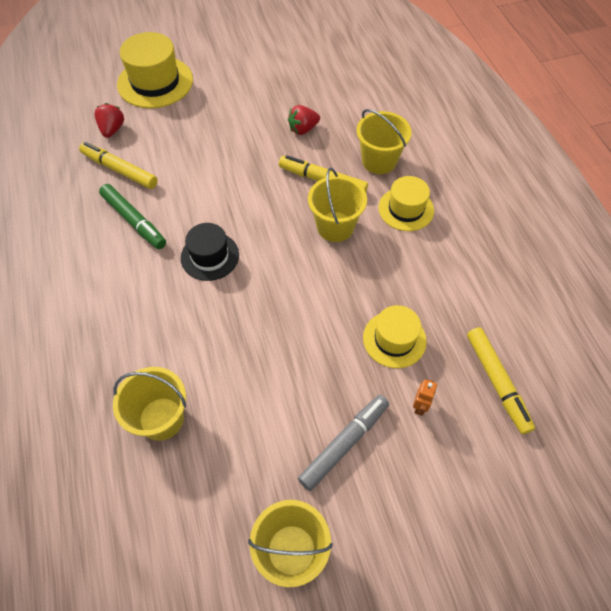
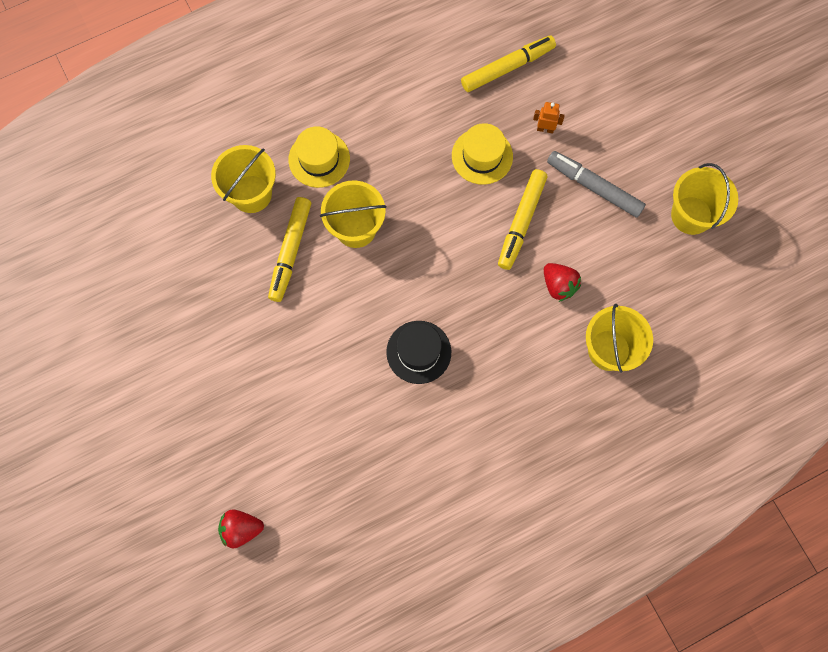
camera: 100 degrees left, 15 degrees up
(120, 170) = (309, 495): yellow marker -> yellow marker (521, 222)
(134, 221) = (385, 451): green marker -> none
(155, 82) = (142, 500): yellow hat -> none
(303, 129) = (210, 287): red strawberry -> red strawberry (558, 285)

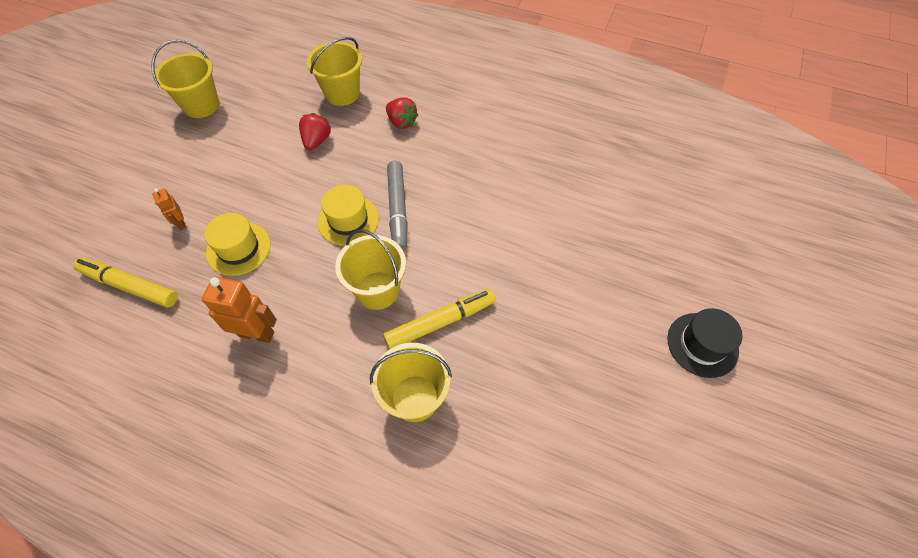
camera: 130 degrees left, 15 degrees down
(241, 529) = (660, 197): red strawberry -> red strawberry (401, 122)
(319, 159) = (334, 368): yellow hat -> yellow hat (348, 220)
(391, 127) = (256, 333): none -> orange robot
(418, 352) = (440, 184): black hat -> black hat (702, 344)
(521, 222) = (281, 189): yellow marker -> none
(594, 187) = (216, 165): grey marker -> grey marker (397, 209)

